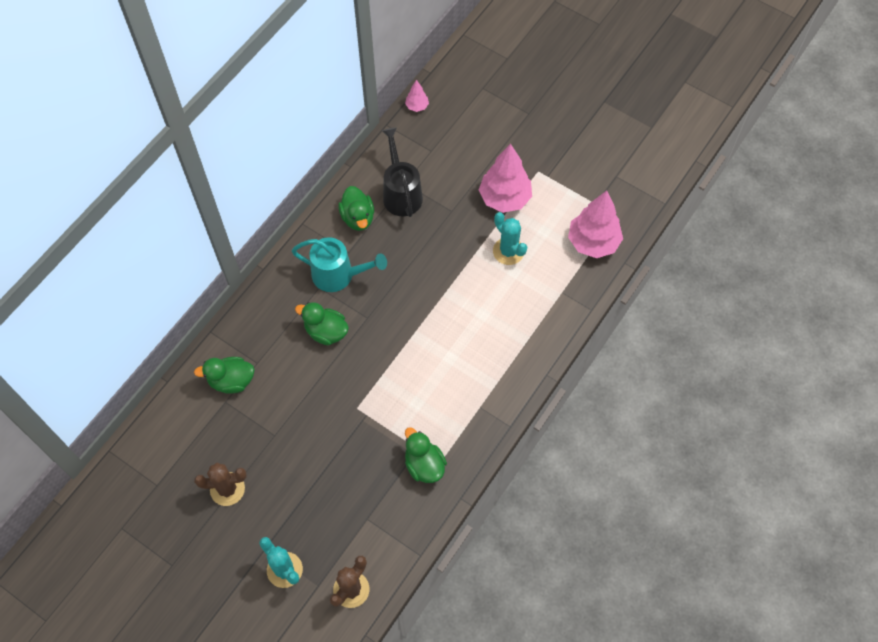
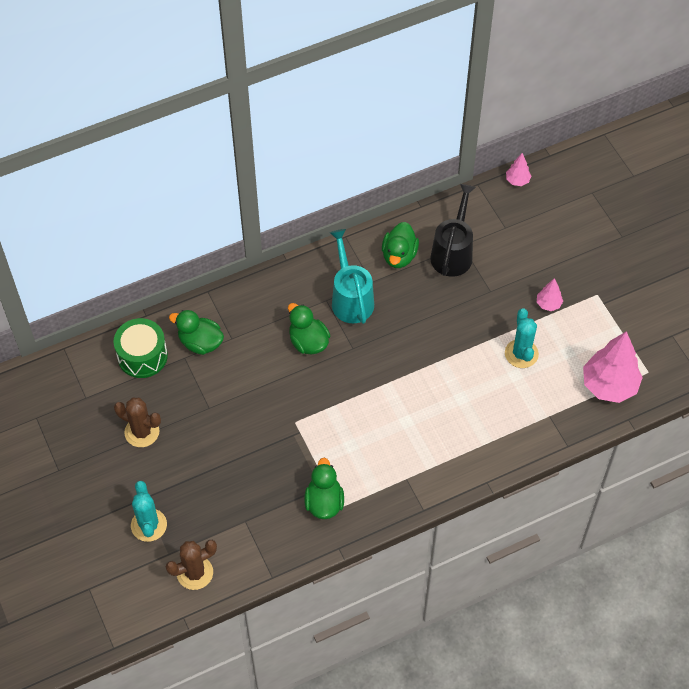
camera: 30 degrees right, 5 degrees down
(186, 420) = (142, 356): none -> green drum
(339, 275) = (350, 298): turquoise watering can -> turquoise watering can turned 150 degrees counterclockwise
(504, 198) = (548, 304): pink tree -> pink tree, size x0.47

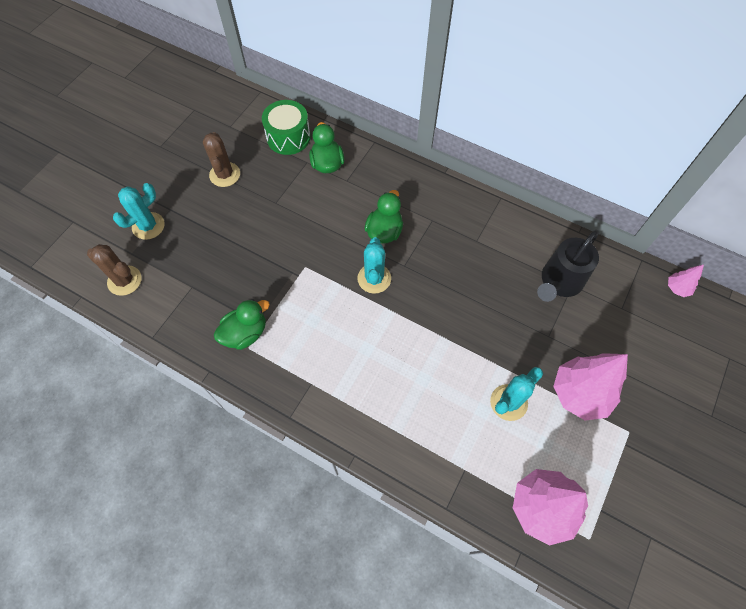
camera: 55 degrees right, 5 degrees up
(347, 377) = (374, 278): none -> turquoise cactus
(350, 298) = (448, 235): turquoise watering can -> none
(399, 256) = (518, 245): green duck -> none
(453, 252) = (559, 283): black watering can -> black watering can turned 150 degrees clockwise
(548, 304) = (579, 394): pink tree -> pink tree, size x2.14

